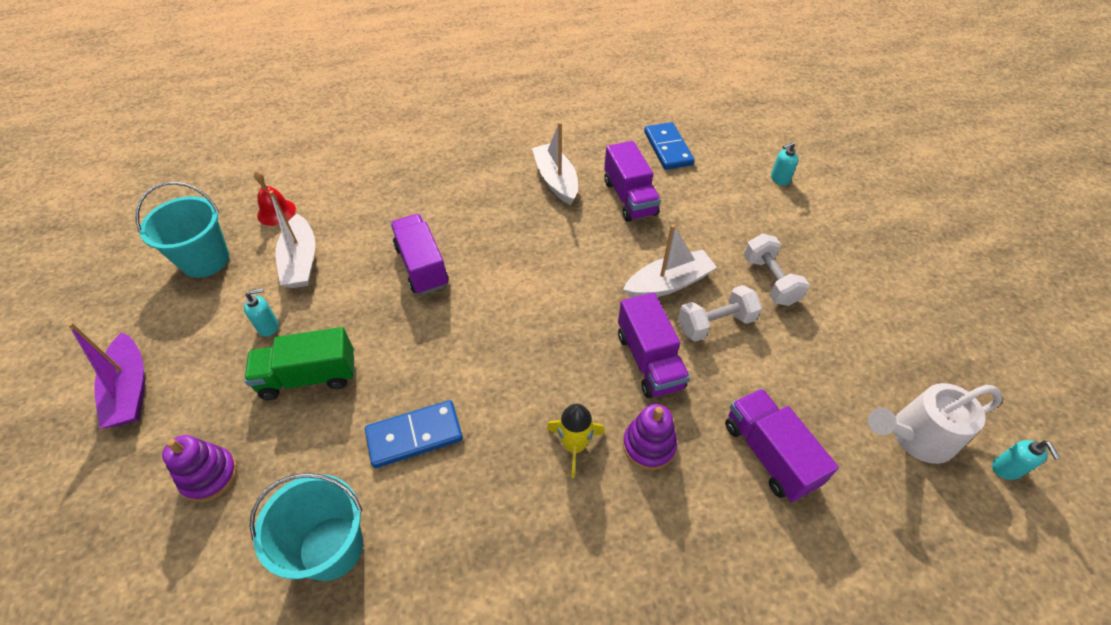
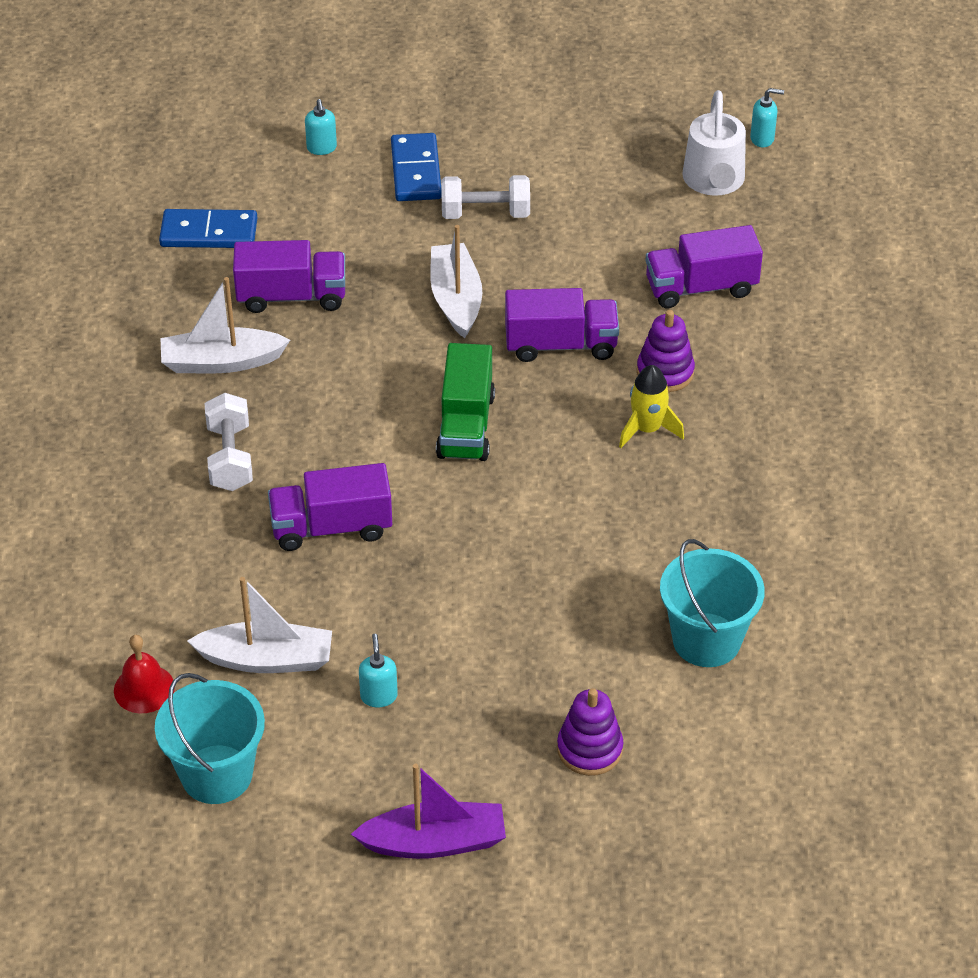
camera: 75 degrees left, 5 degrees down
(309, 376) = (477, 654): green truck -> green truck (465, 425)
(414, 436) = (594, 560): blue domino -> blue domino (416, 171)
(715, 324) = (530, 277): white dumbbell -> white dumbbell (230, 458)

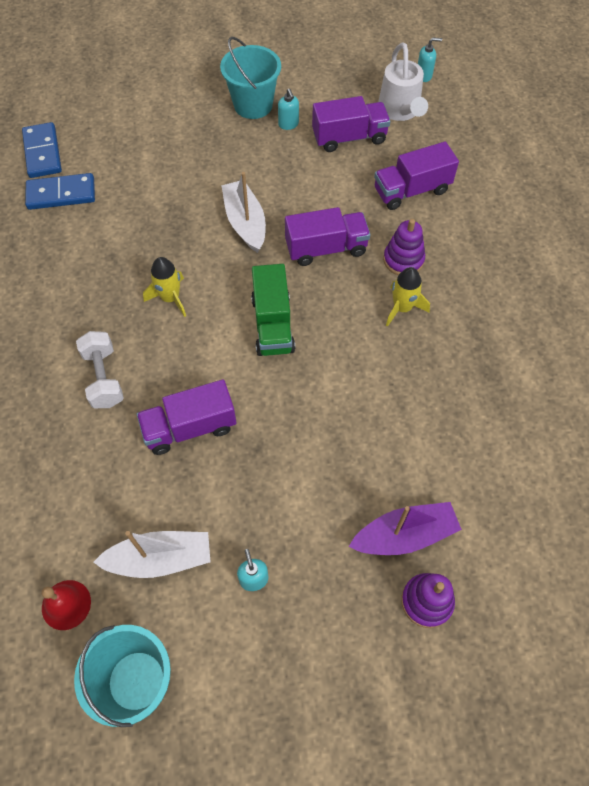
camera: 10 degrees left, 15 degrees up
(221, 362) = (85, 297): white boat -> none
(292, 296) = (128, 236): purple truck -> purple truck (349, 138)
(321, 148) = (131, 119): turquoise soap dispenser -> turquoise soap dispenser (288, 124)
(334, 377) = (170, 298): none -> yellow rocket
(416, 171) = (199, 128): blue domino -> blue domino (43, 152)
(435, 842) = (325, 718): purple boat -> purple boat (405, 535)
(485, 213) = (252, 154): white dumbbell -> none
(706, 640) = (489, 483): turquoise bucket -> turquoise bucket (253, 105)

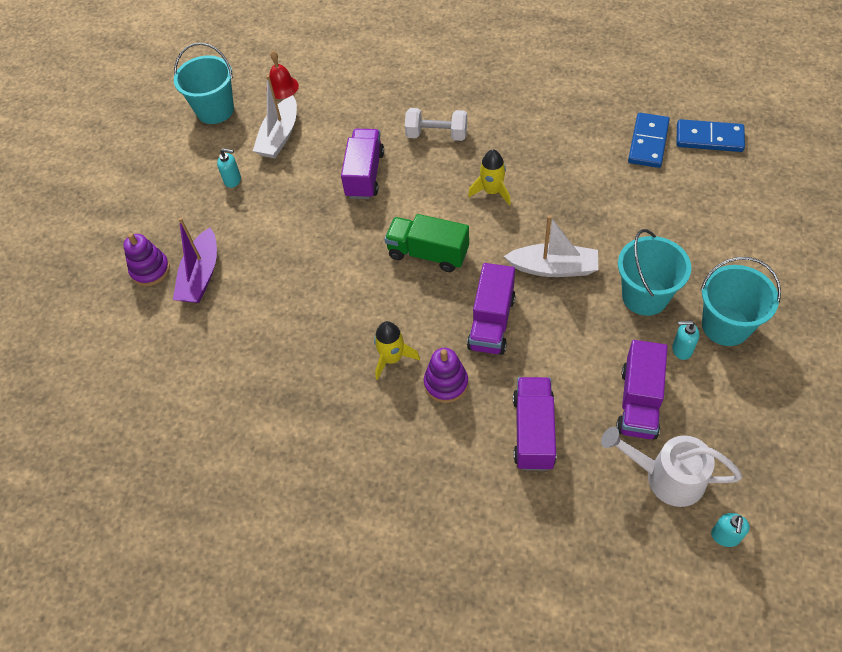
camera: 120 degrees right, 5 degrees down
(247, 156) = (645, 296): none -> turquoise bucket

